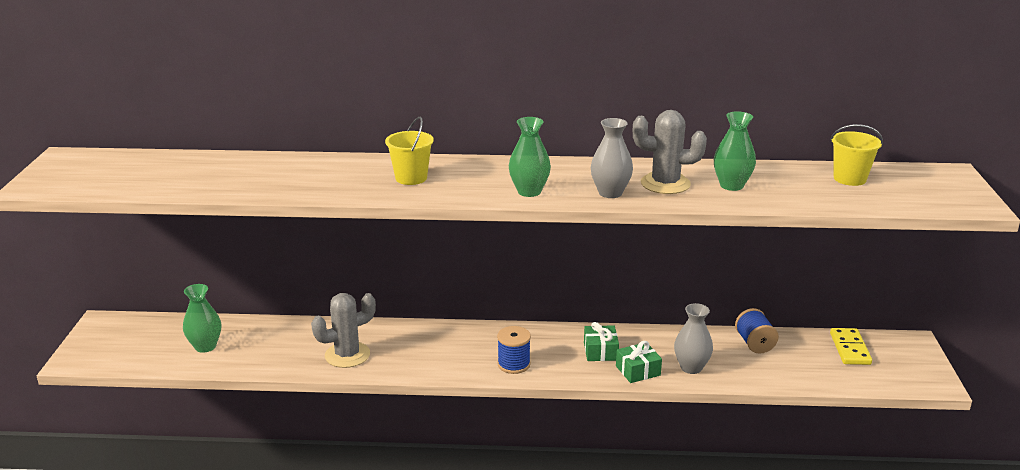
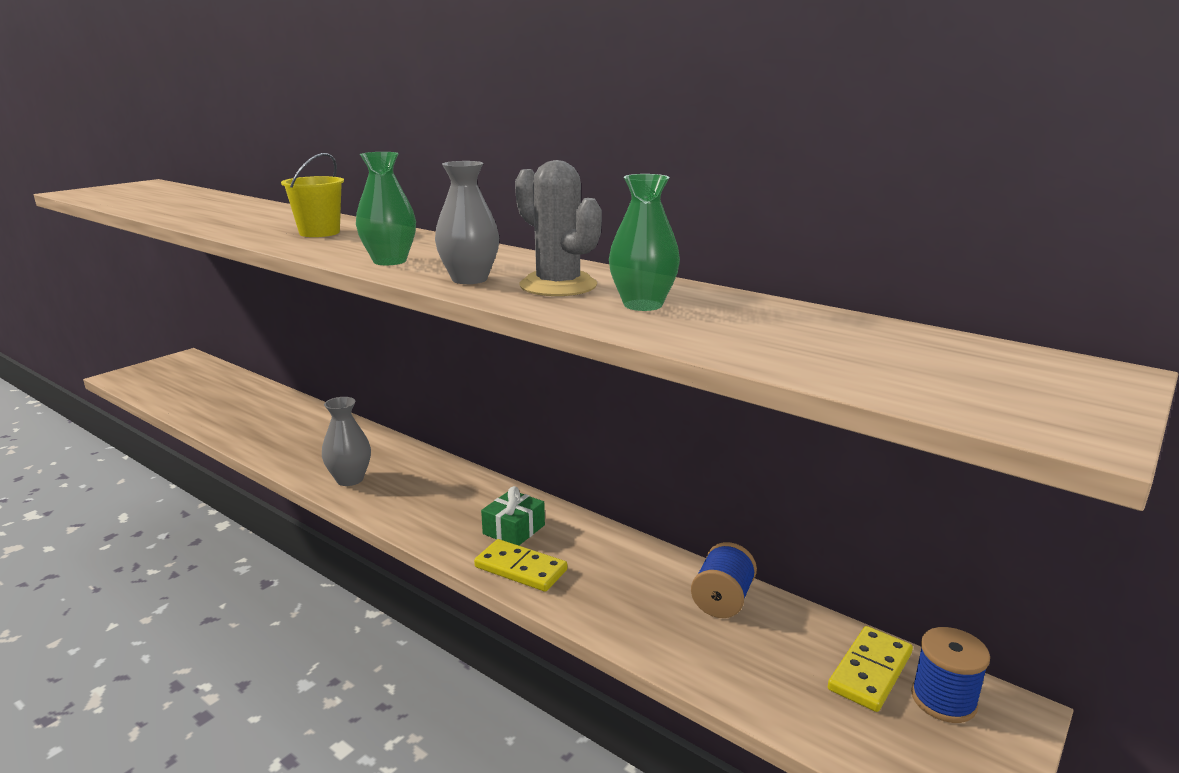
camera: 35 degrees right, 5 degrees down
(205, 346) = (208, 396): green vase -> none
(347, 355) = (286, 440): grey cactus -> none
(513, 364) = (405, 506): blue spool -> blue spool (943, 700)
(638, 370) = (521, 568): green gift -> yellow domino
(691, 367) = (591, 593): grey vase -> grey vase (350, 479)
(849, 179) = (858, 337): yellow bucket -> none

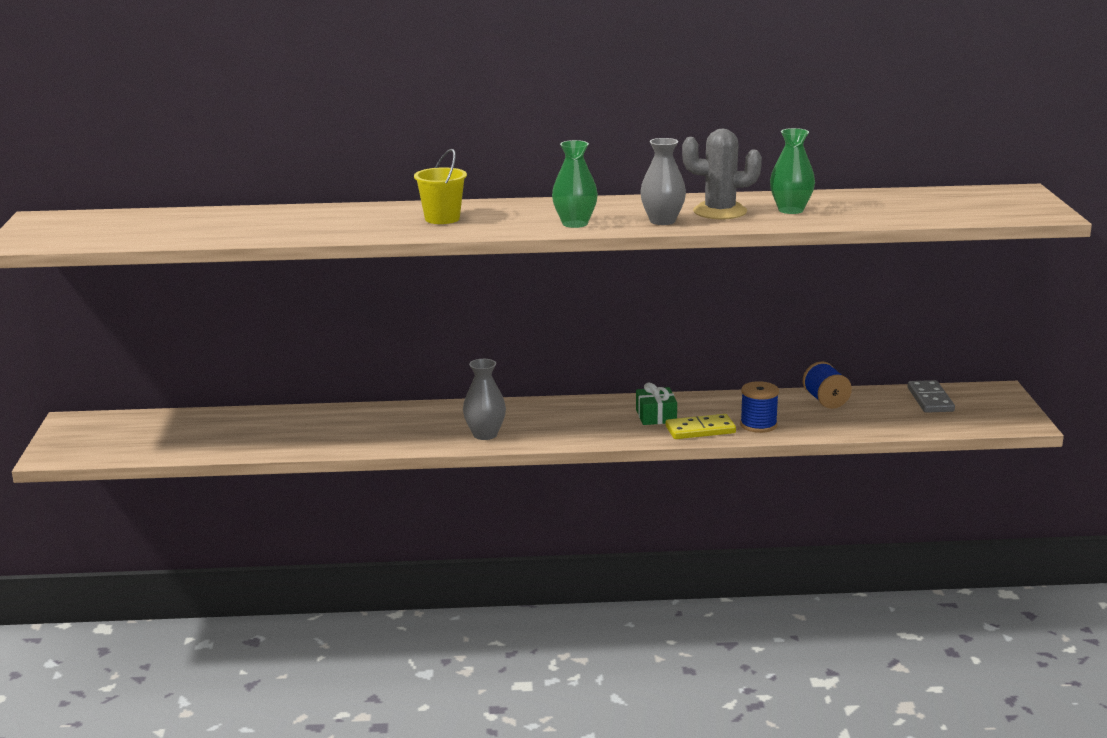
camera: 40 degrees left, 0 degrees up
(870, 671) = (930, 399): yellow domino -> grey domino
(943, 700) = (970, 397): blue spool -> blue spool (758, 425)

